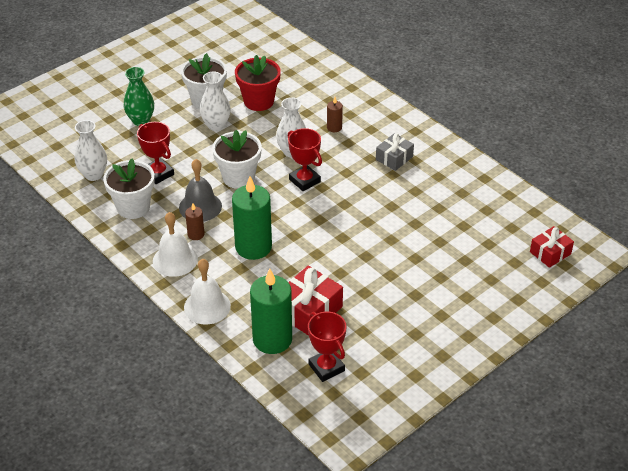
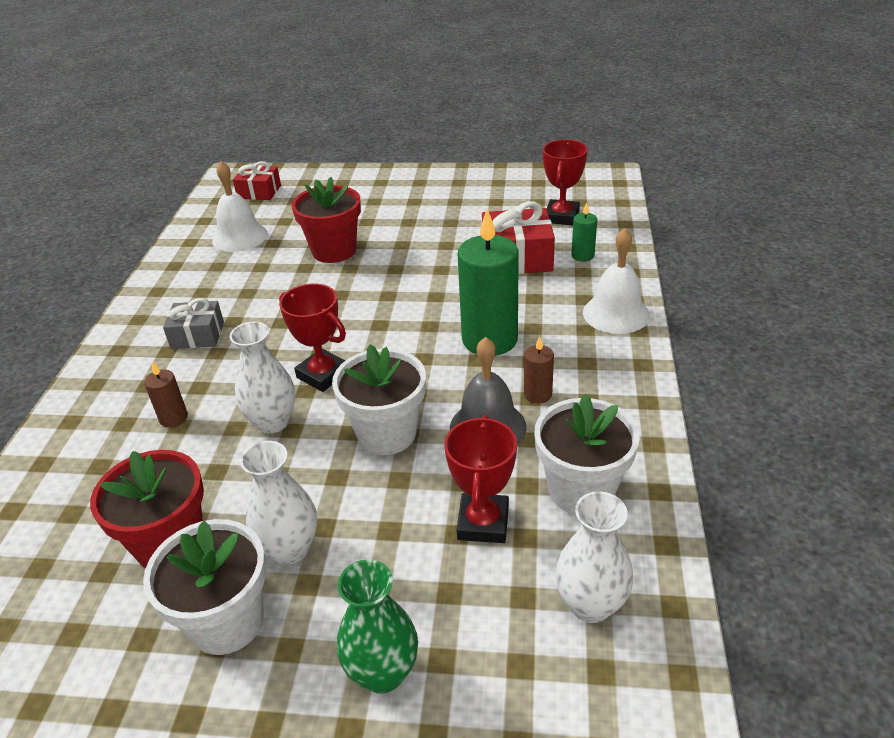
camera: 130 degrees left, 5 degrees down
(175, 260) = (599, 380): white bell -> white bell (240, 237)
(272, 339) = (582, 255): green candle -> green candle, size x0.46
(304, 180) = (323, 375): red trophy -> red trophy turned 60 degrees counterclockwise
(419, 243) = (334, 251): none -> red flower pot

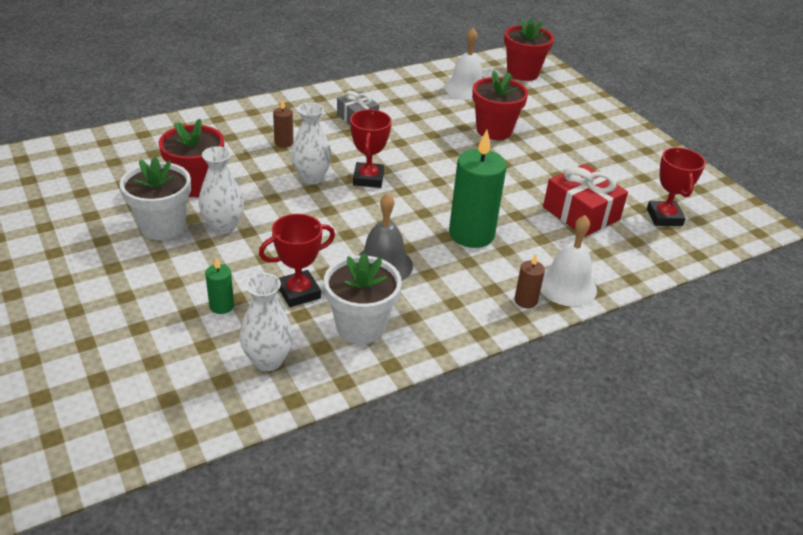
camera: 50 degrees right, 0 degrees up
(259, 192) = (522, 73): red gift -> red flower pot
(383, 672) = (166, 294): green vase -> none
(387, 433) = (340, 225): white flower pot -> none
(537, 394) = (436, 276): brown candle -> brown candle (525, 301)
(561, 217) = (664, 217): red trophy -> red trophy turned 75 degrees counterclockwise
(582, 255) = (623, 245): green candle -> green candle (221, 306)

